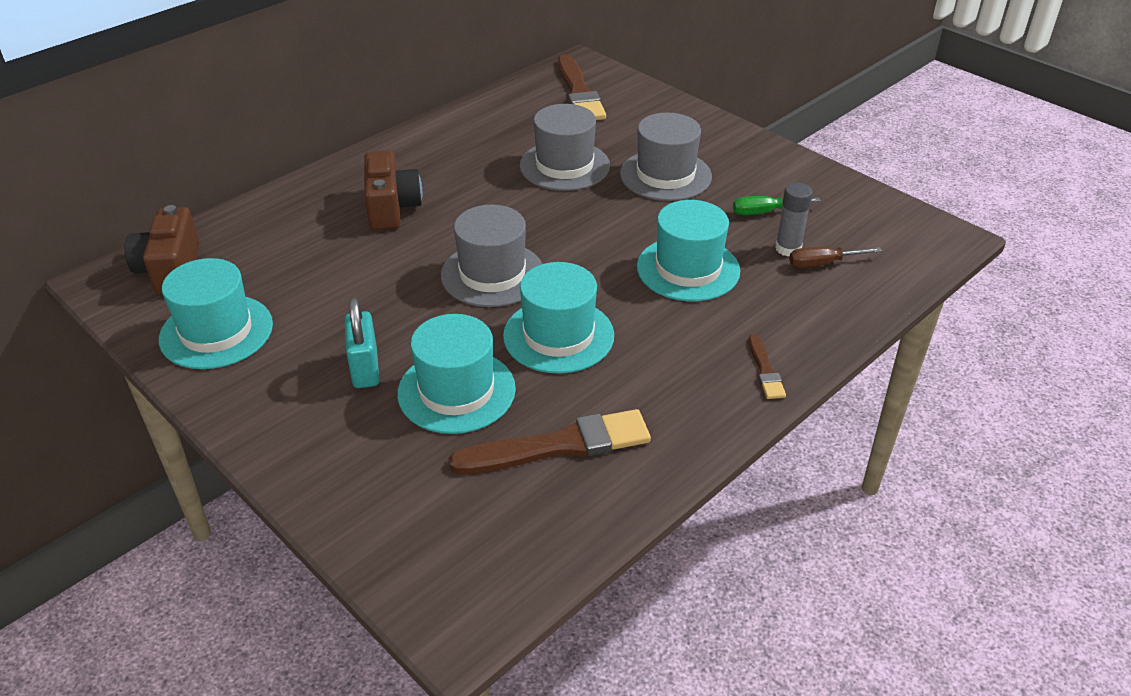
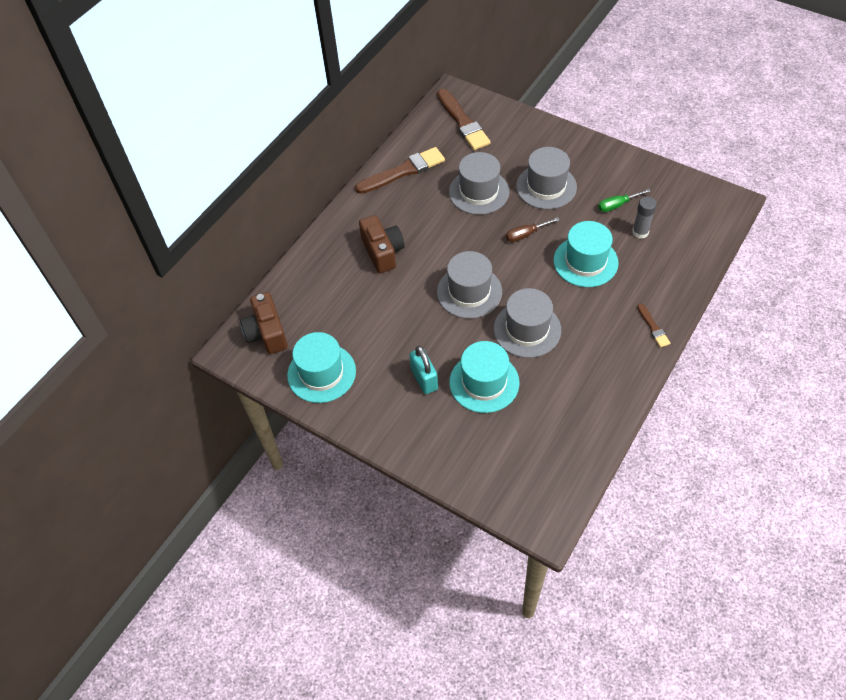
camera: 10 degrees left, 15 degrees up
(558, 335) = (527, 329): turquoise hat -> grey hat
(559, 445) = (556, 405): brown brush -> brown brush (403, 171)
(823, 263) = (664, 239): brown screwdriver -> brown screwdriver (526, 234)

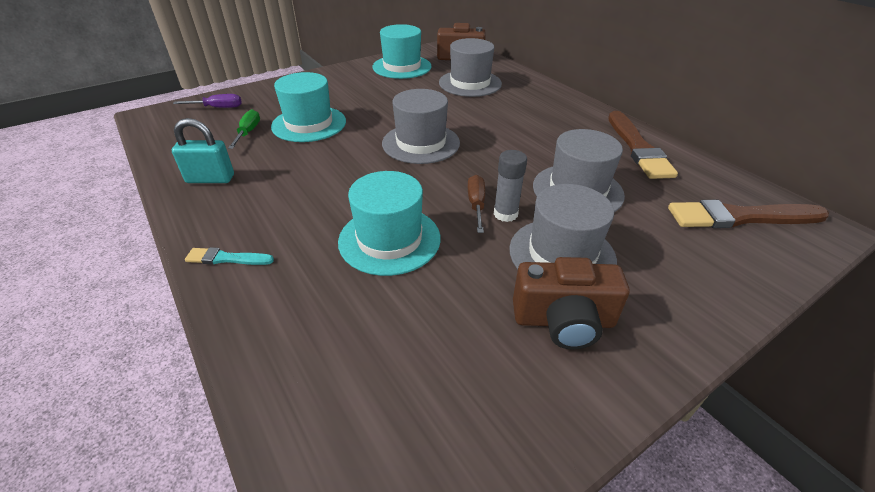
camera: 110 degrees right, 15 degrees down
(383, 252) = (513, 112): brown camera -> brown camera (563, 321)
(424, 379) = (347, 100): turquoise padlock -> turquoise padlock (210, 179)
(499, 478) = (217, 108): none -> purple screwdriver
(527, 329) = (337, 162): grey hat -> grey hat (470, 83)
(617, 205) = (476, 324): green screwdriver -> green screwdriver (248, 132)
(640, 232) = (397, 326): grey glue stick -> grey glue stick (505, 214)
(653, 327) = (226, 258): brown brush -> turquoise brush

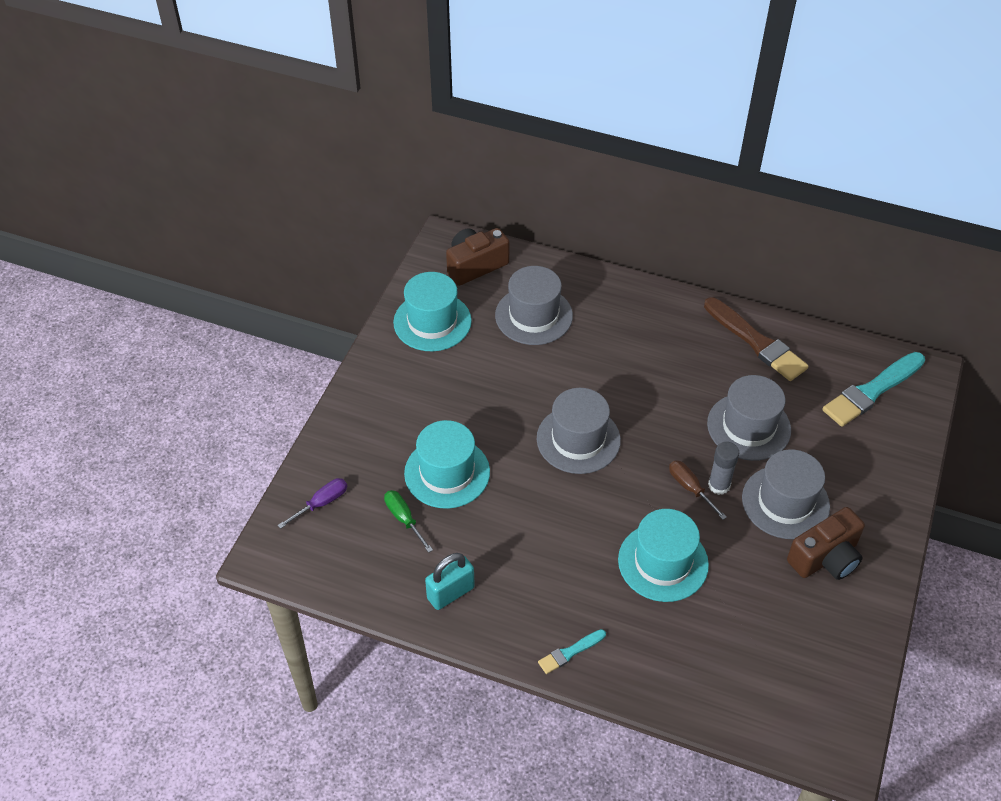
camera: 35 degrees left, 10 degrees up
(740, 217) = (872, 391): brown brush -> turquoise brush

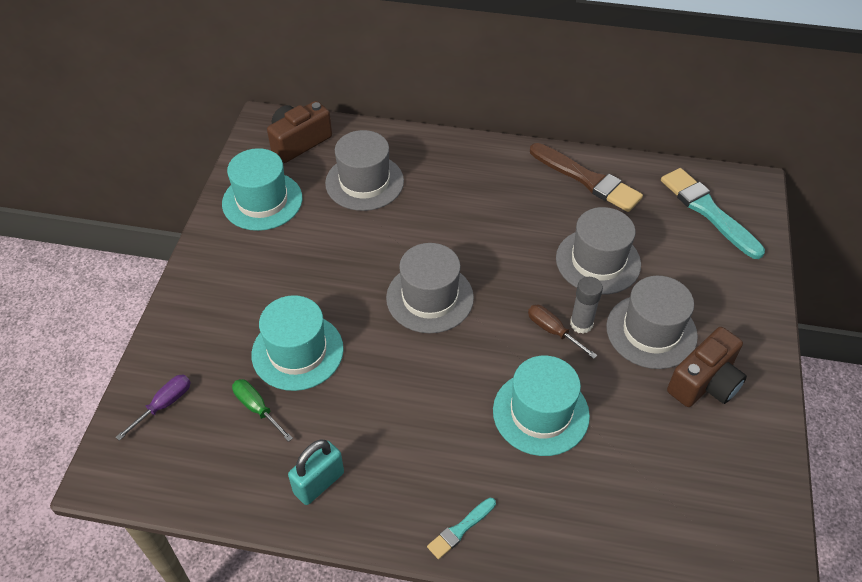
camera: 10 degrees left, 0 degrees up
(872, 391) = (708, 211): turquoise brush -> turquoise brush turned 105 degrees clockwise

